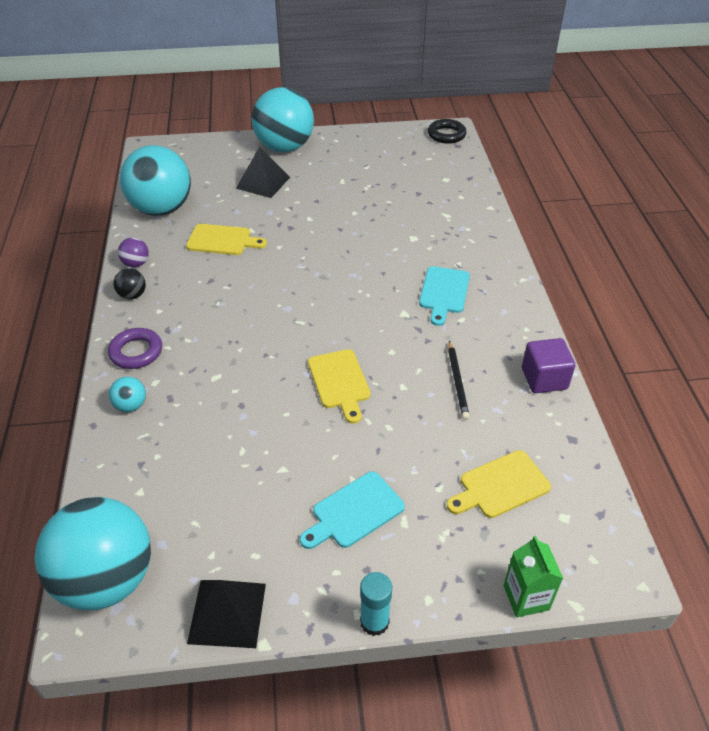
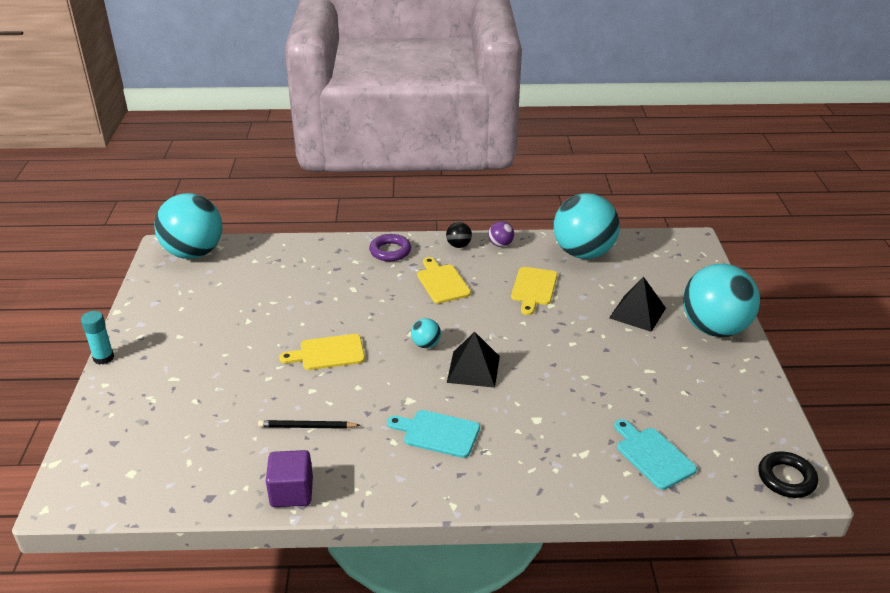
camera: 95 degrees right, 10 degrees down
(131, 405) = (334, 252): turquoise ball -> turquoise ball (426, 344)
(227, 613) = (146, 297): black pyramid -> black pyramid (473, 369)
(354, 512) = (193, 354): turquoise cutting board -> turquoise cutting board (652, 455)
(500, 486) = (180, 438): yellow cutting board -> yellow cutting board (442, 282)
(526, 597) = (76, 436): green carton -> none

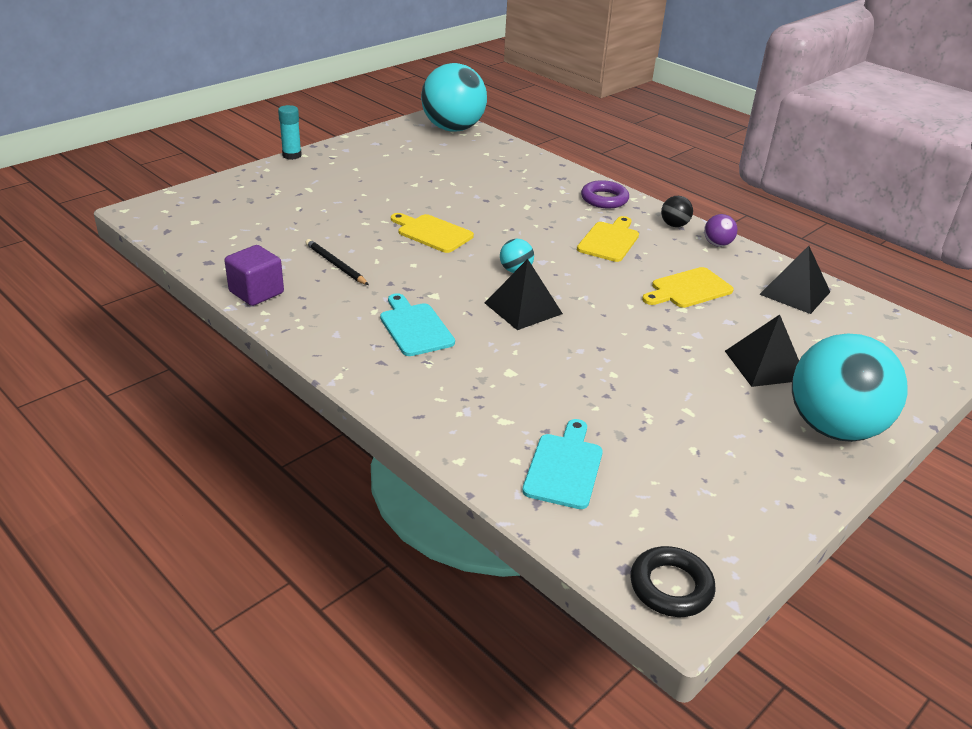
camera: 45 degrees right, 0 degrees up
(583, 253) = (794, 293): turquoise ball -> black pyramid

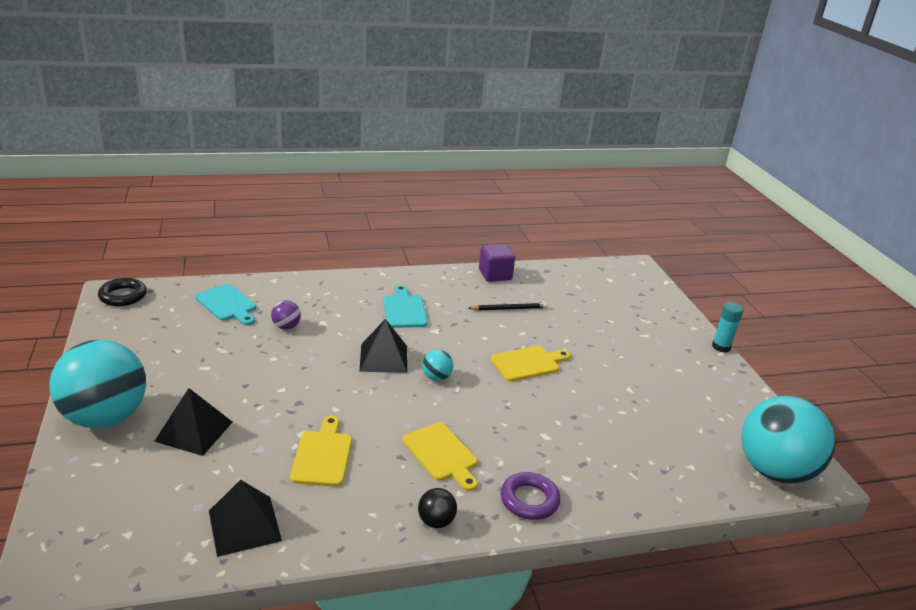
camera: 120 degrees right, 5 degrees down
(414, 327) = (404, 310): turquoise cutting board -> turquoise cutting board turned 105 degrees counterclockwise
(717, 244) = (373, 530): purple ball -> purple ball (286, 327)

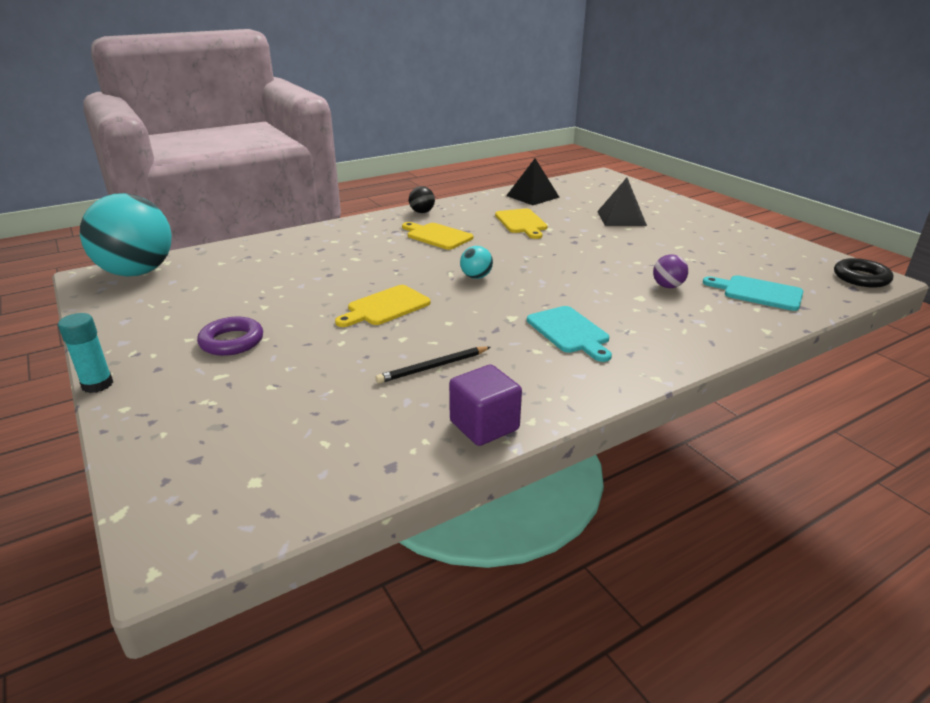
camera: 165 degrees right, 0 degrees up
(105, 417) = (687, 214): turquoise ball -> none
(383, 358) = (541, 281): black pyramid -> none
(529, 500) = (361, 228): purple ring -> purple ring (232, 341)

